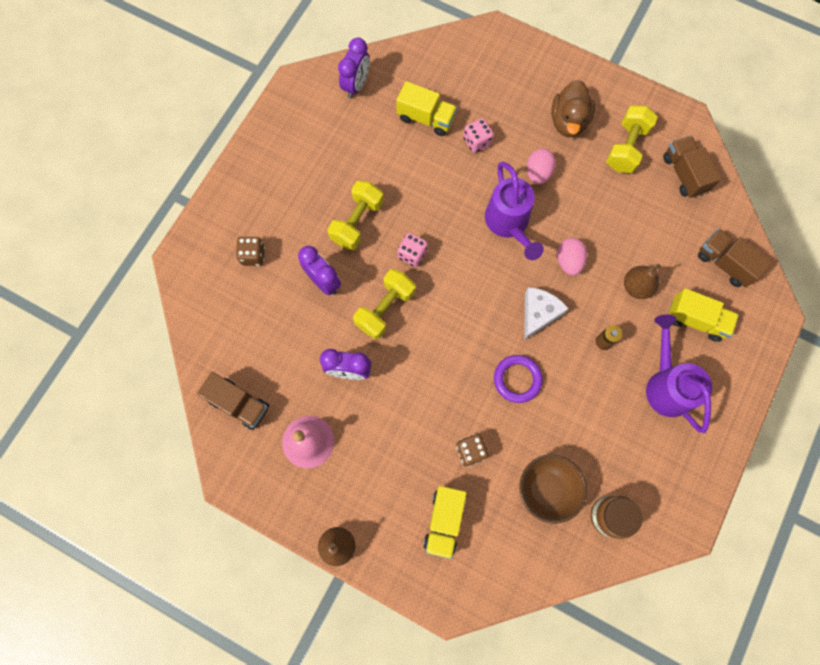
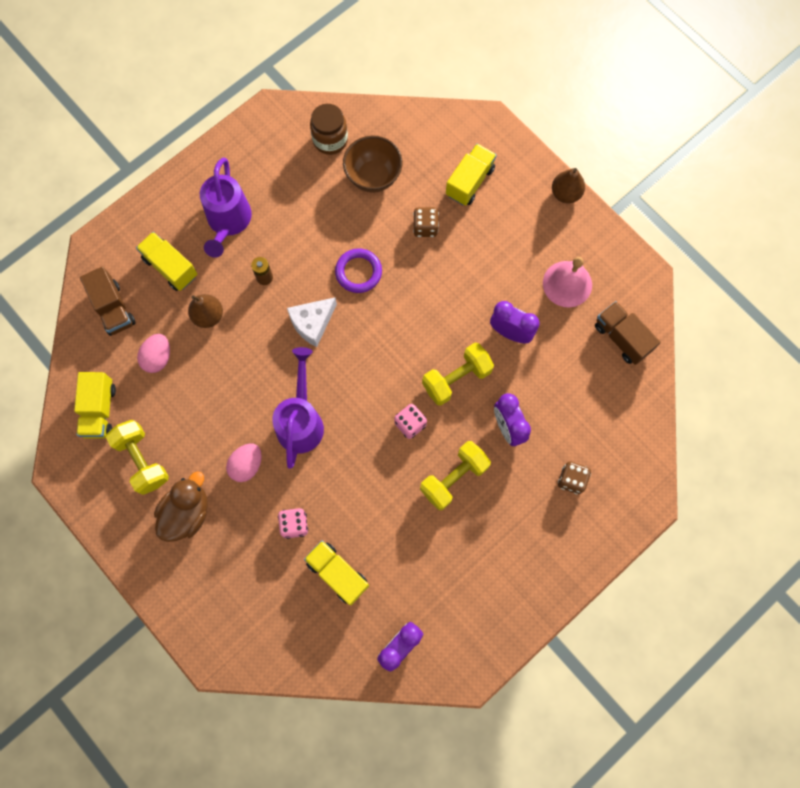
camera: 160 degrees left, 0 degrees up
(568, 261) = (260, 362): pink egg -> pink egg (158, 358)
(626, 148) = (142, 460): yellow dumbbell -> yellow dumbbell turned 75 degrees counterclockwise
(684, 174) = (100, 410): brown truck -> yellow truck

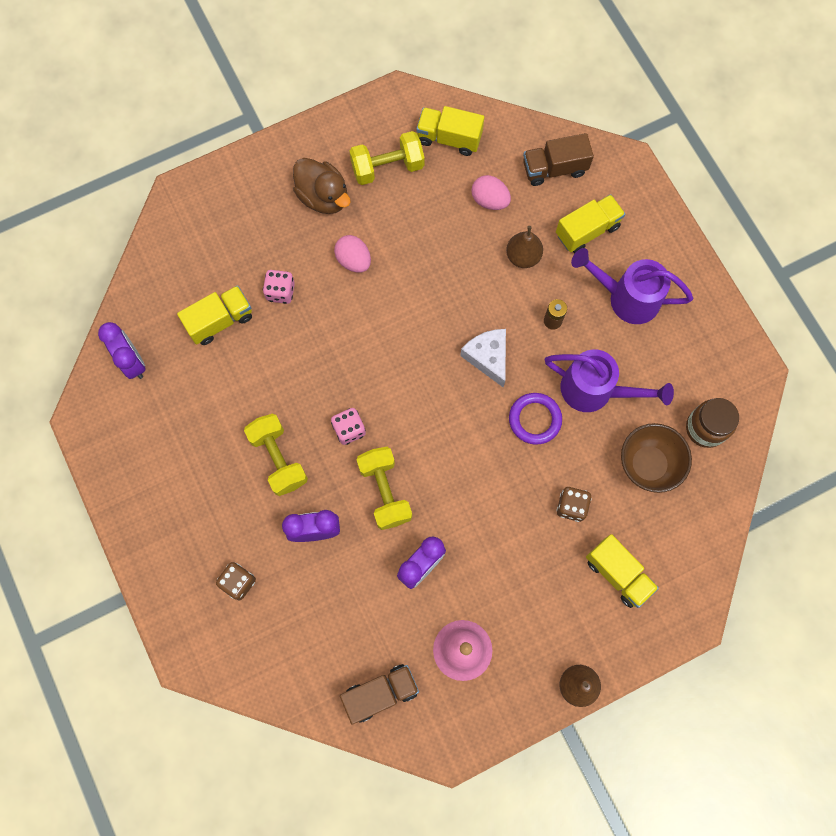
camera: 105 degrees right, 0 degrees up
(301, 421) = (383, 321): purple watering can -> purple watering can (594, 390)

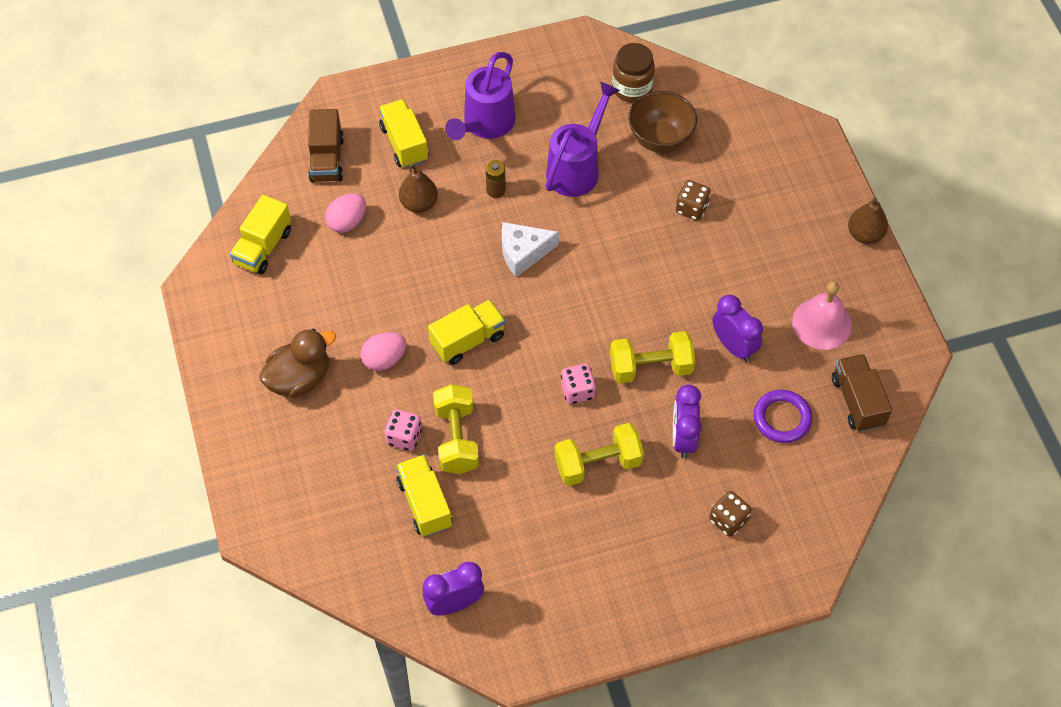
camera: 80 degrees left, 15 degrees down
(387, 167) = (281, 311): yellow dumbbell -> yellow dumbbell (456, 439)
(535, 419) = (597, 223): purple ring -> purple ring (782, 418)
(618, 573) = (762, 183): yellow truck -> yellow truck (467, 340)

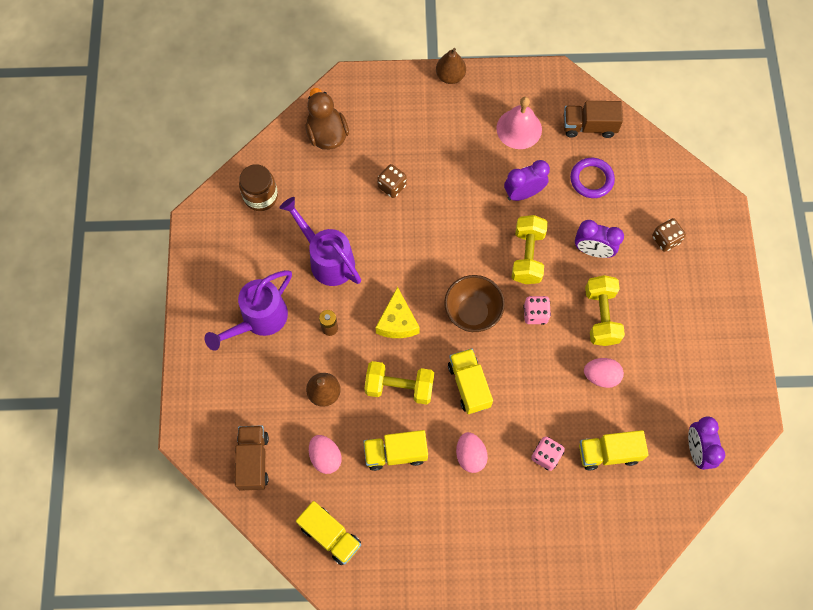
camera: 75 degrees left, 10 degrees up
(299, 379) = (471, 530): brown duck -> brown duck (327, 134)
(327, 159) = (253, 461): brown truck -> brown truck turned 105 degrees counterclockwise
(404, 143) = (258, 391): yellow truck -> yellow truck (395, 453)
(456, 439) = (556, 415): yellow dumbbell -> yellow dumbbell (399, 387)
(485, 124) = (259, 319): purple watering can -> purple watering can turned 90 degrees clockwise
(519, 478) = (601, 376): none -> pink egg
(523, 252) = (397, 322): white cheese -> yellow cheese
(660, 139) = (319, 190): brown bowl -> brown bowl (472, 313)

